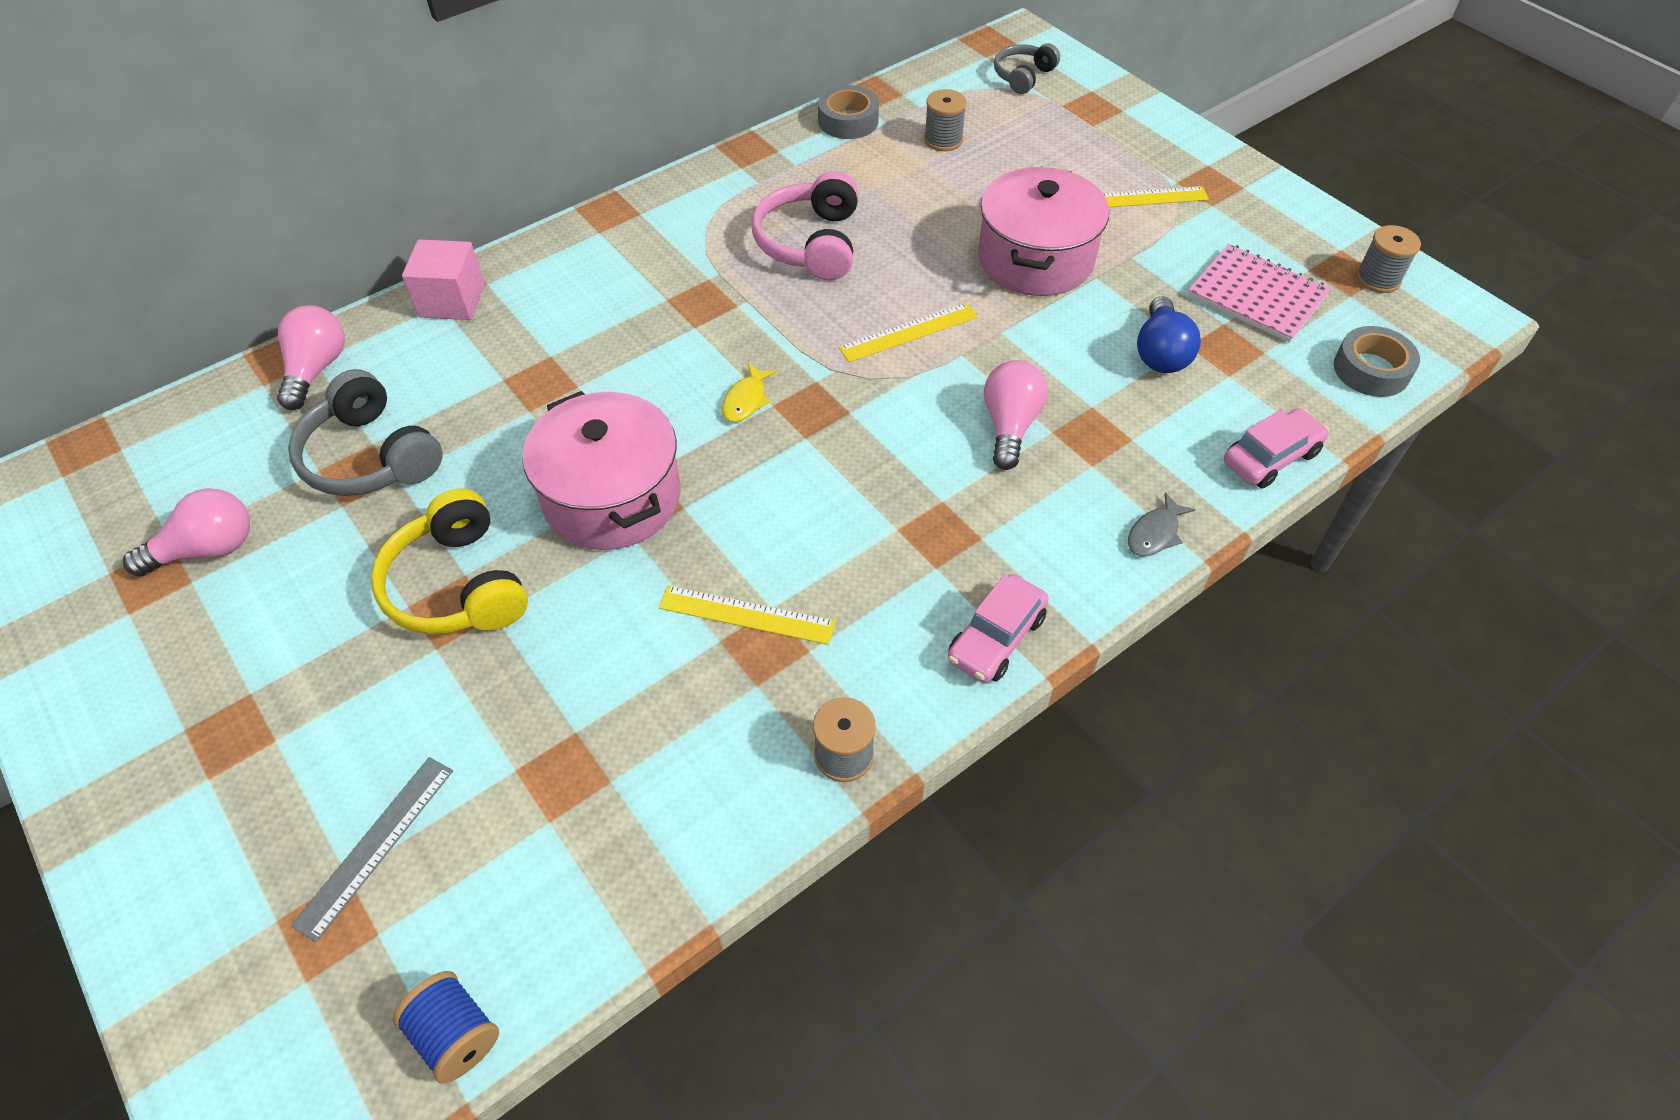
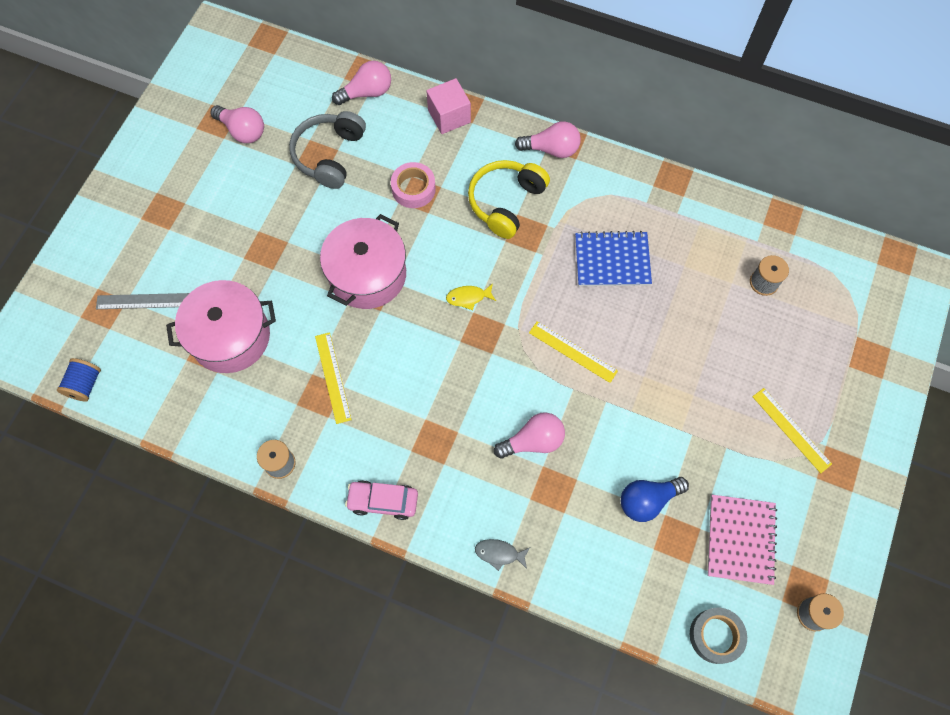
camera: 60 degrees right, 15 degrees up
(458, 585) = (280, 243): yellow headphones -> yellow headphones (506, 202)
(525, 385) = (413, 189): none -> pink tape
(604, 228) = (551, 149): none -> pink light bulb
(811, 243) = (612, 260): pink headphones -> blue notebook
(848, 121) = (741, 218): grey tape -> none
(1023, 76) = (872, 297): grey headphones -> none
(1035, 259) = (684, 391): pink pot -> pink pot (230, 336)
(1270, 457) = (597, 598): pink car -> none

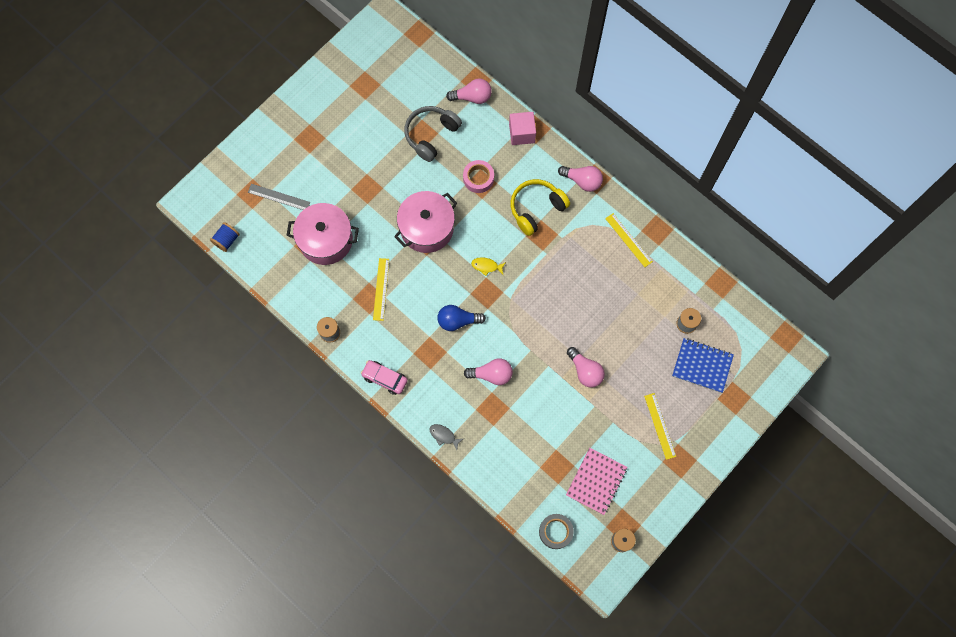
camera: 20 degrees right, 5 degrees up
(242, 131) = (379, 98): pink light bulb -> pink light bulb (585, 371)
(572, 352) = (540, 326): yellow ruler -> yellow ruler (628, 240)
(612, 260) = (591, 273): blue notebook -> blue notebook (702, 366)
(647, 500) = (548, 437): blue light bulb -> blue light bulb (458, 321)

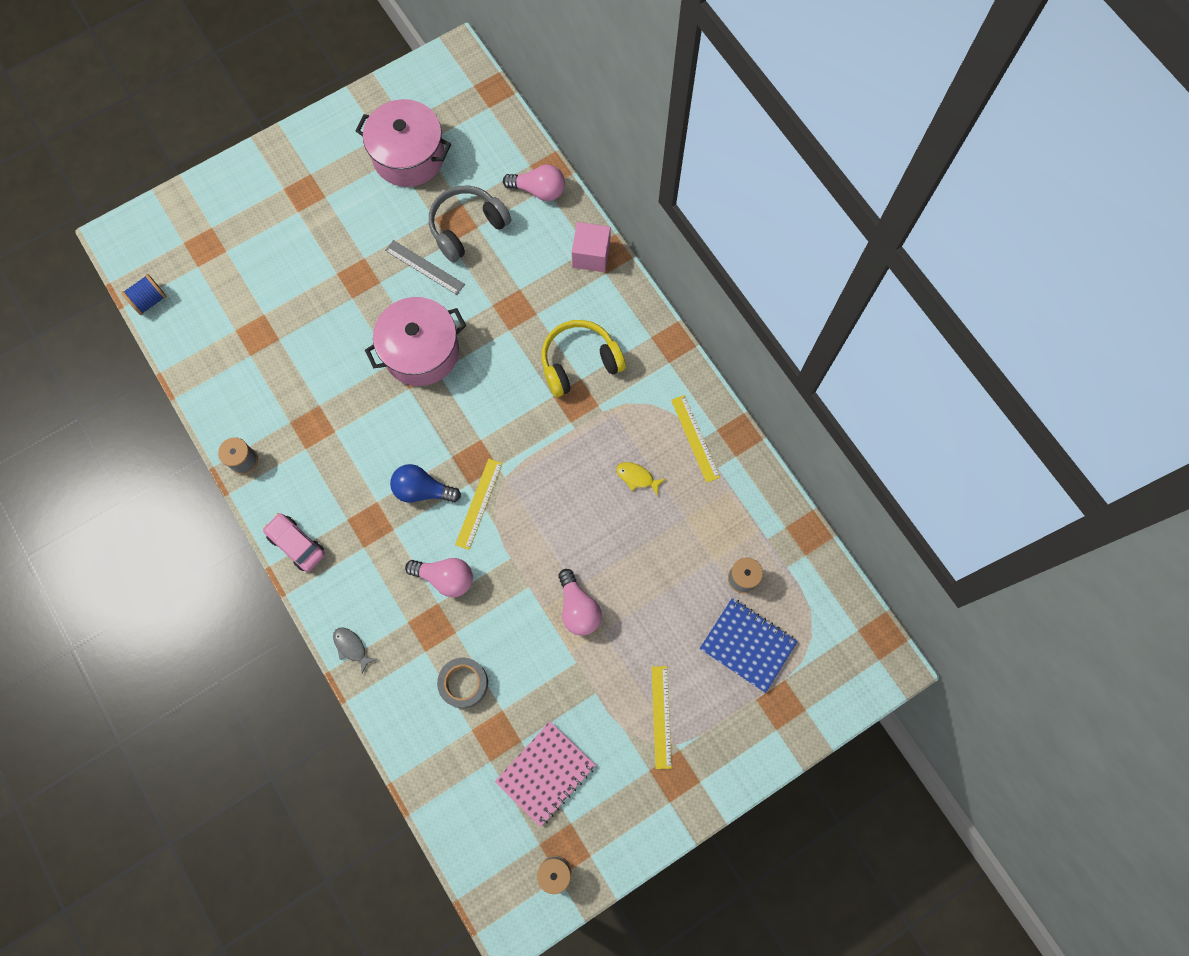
camera: 15 degrees right, 0 degrees up
(279, 197) = (237, 260): grey ruler -> grey ruler (425, 267)
(326, 240) = (280, 333): pink pot -> pink pot (409, 156)
(381, 289) = (332, 419): yellow ruler -> yellow ruler (479, 503)
(478, 178) = (513, 301): pink tape -> none
(486, 266) = (486, 424): yellow fish -> yellow fish (637, 477)
(555, 531) = (465, 831): grey tape -> grey tape (463, 683)
(582, 181) = (654, 340): pink light bulb -> none

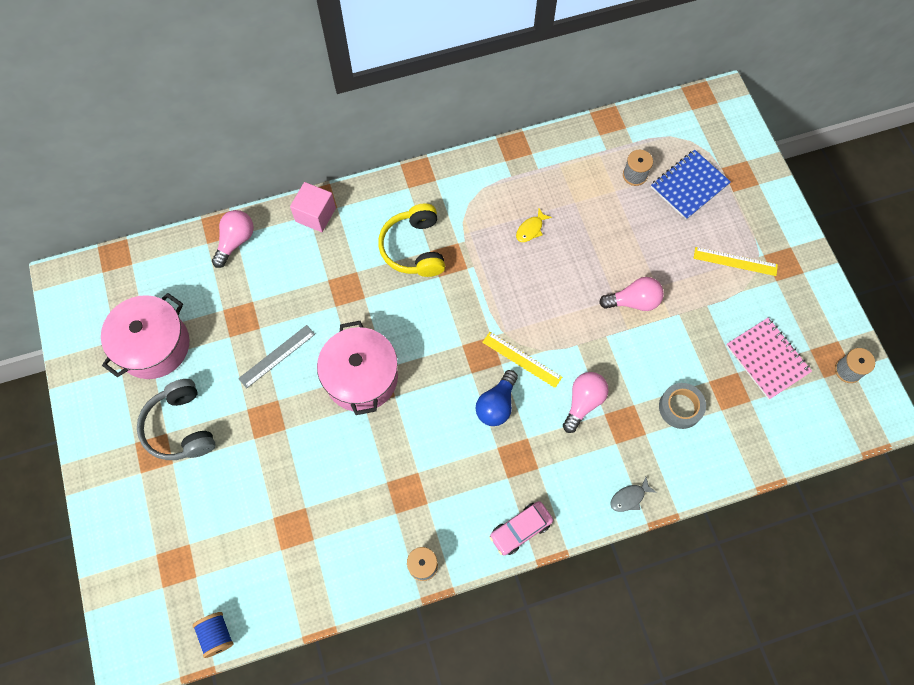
camera: 75 degrees left, 5 degrees down
(467, 227) = (250, 310): grey headphones -> grey headphones (180, 427)
(695, 438) = (508, 178): yellow ruler -> none

